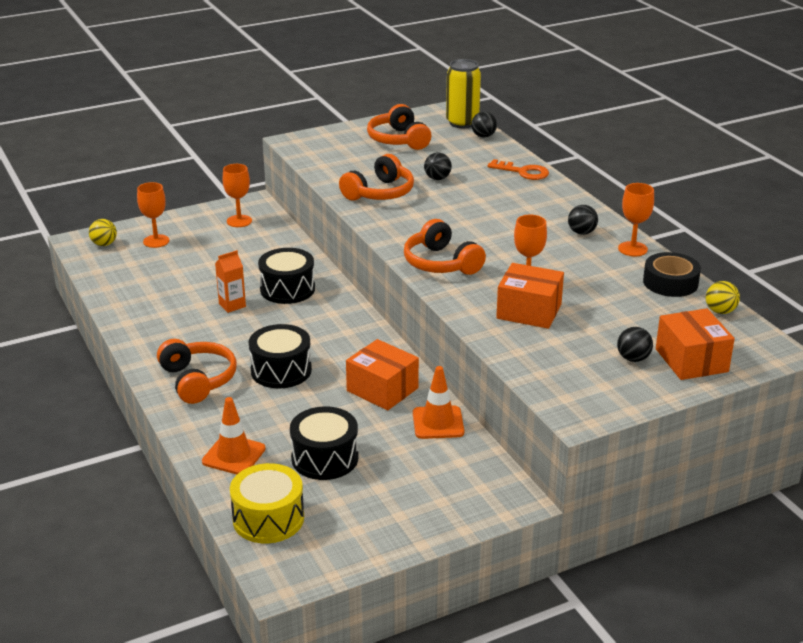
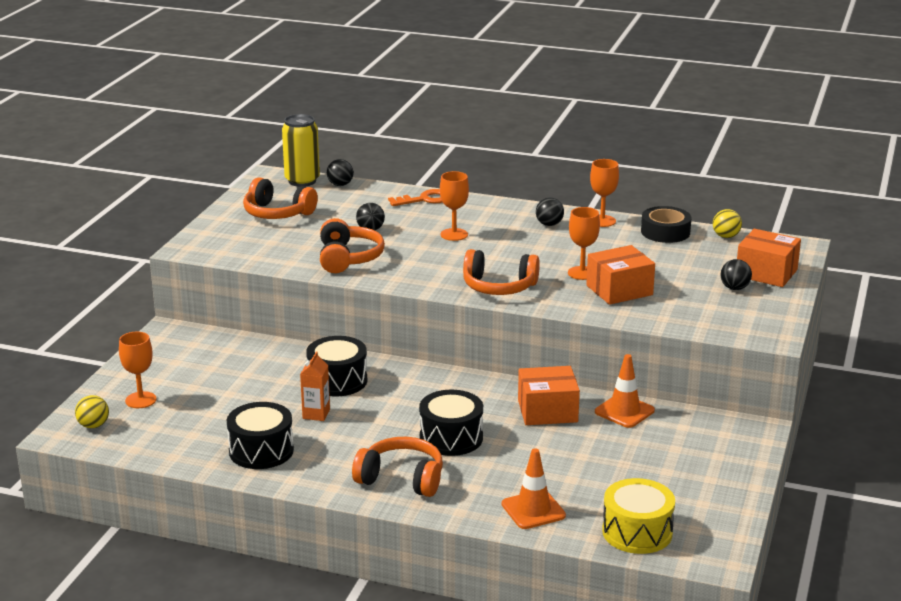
camera: 45 degrees left, 5 degrees down
(239, 221) = (186, 350): orange goblet -> orange goblet (454, 234)
(325, 458) = (597, 475): black drum -> black drum (261, 451)

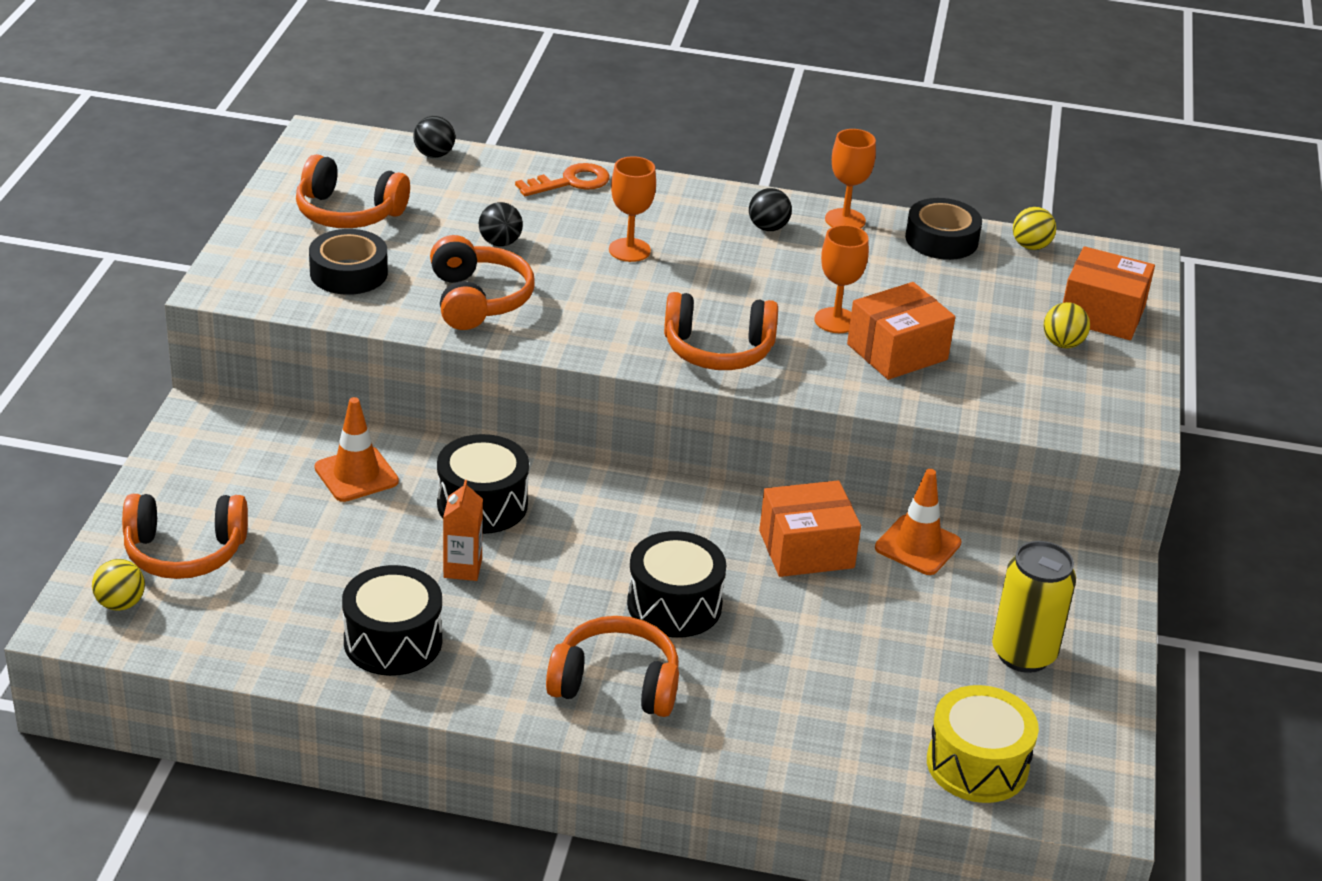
camera: 10 degrees left, 10 degrees up
(140, 400) = (185, 552): orange goblet -> orange headphones
(269, 243) = (348, 273): none -> black tape
(302, 181) = (373, 148): yellow can -> yellow can (1023, 654)
(533, 510) = (820, 732): orange traffic cone -> orange traffic cone (356, 475)
(734, 288) = (1062, 344): black ball -> yellow ball

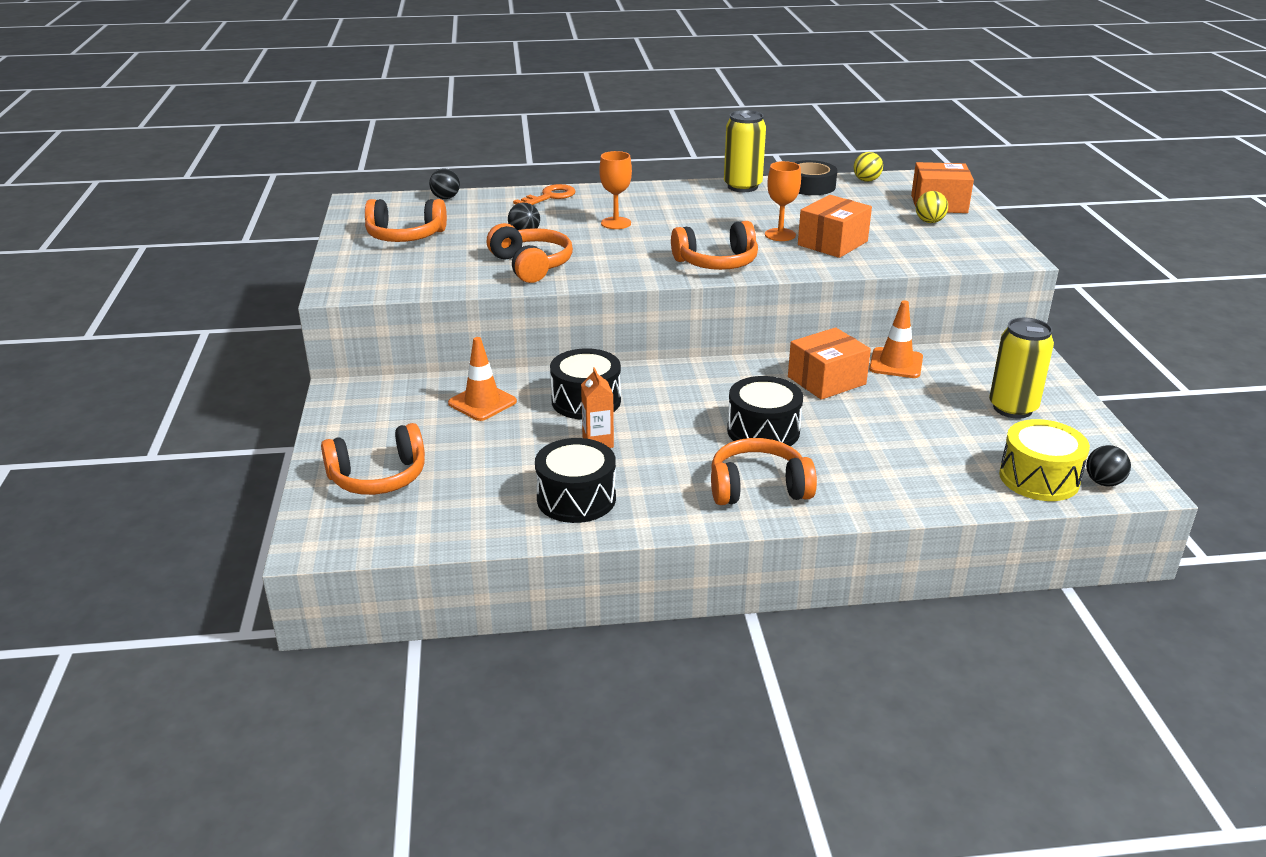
camera: 15 degrees left, 5 degrees down
(120, 603) = (345, 522): yellow ball -> none
(348, 273) = (427, 267): black tape -> none
(768, 228) = (697, 198): black ball -> black ball (1103, 482)
(845, 220) = (742, 186): orange goblet -> yellow can

